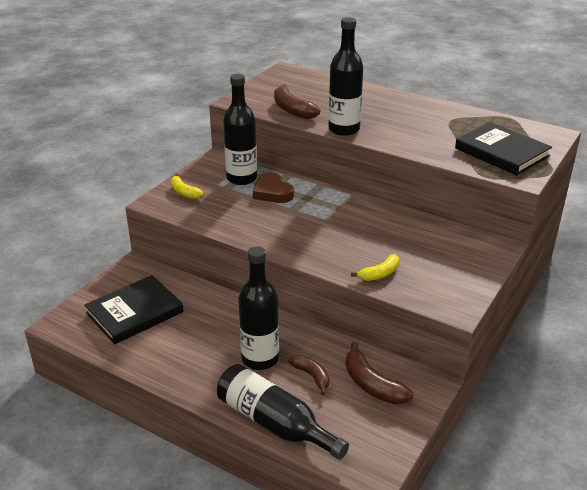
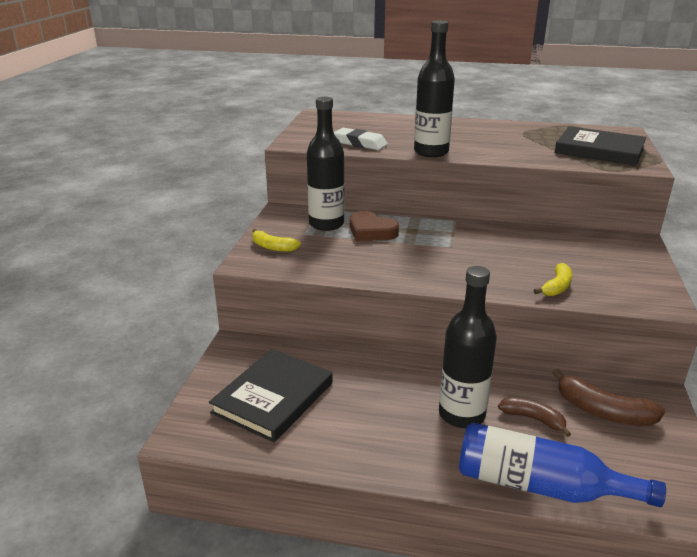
camera: 20 degrees left, 5 degrees down
(274, 423) = (539, 485): black bottle -> blue bottle
(292, 110) = (360, 143): brown banana -> white eraser

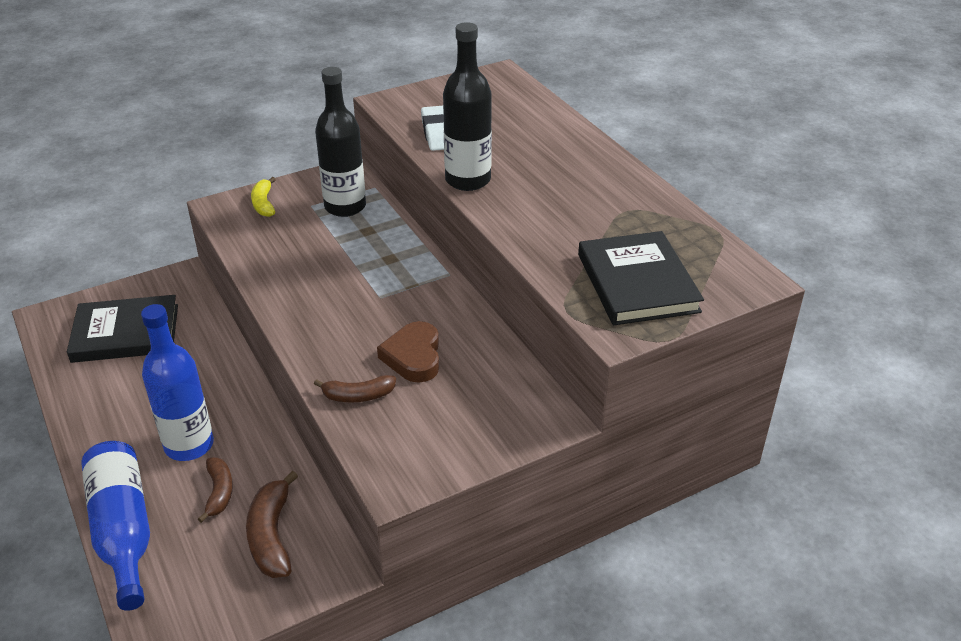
camera: 50 degrees right, 10 degrees up
(371, 231) = (358, 237): brown heart -> brown heart (413, 356)
(461, 414) = (189, 445): black bottle -> blue bottle
(557, 287) = (358, 396): yellow banana -> brown banana

